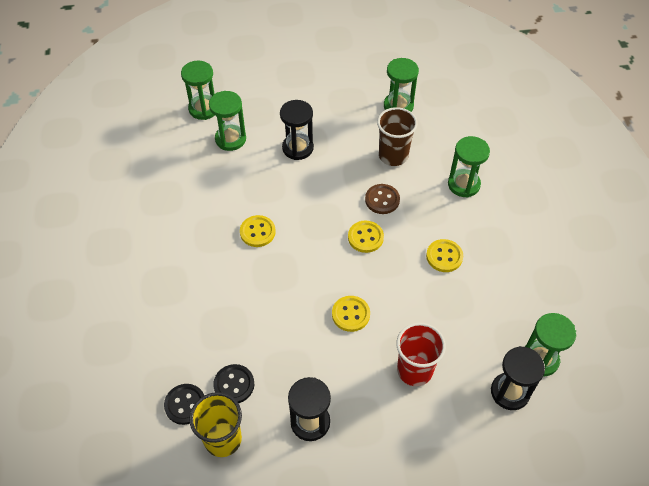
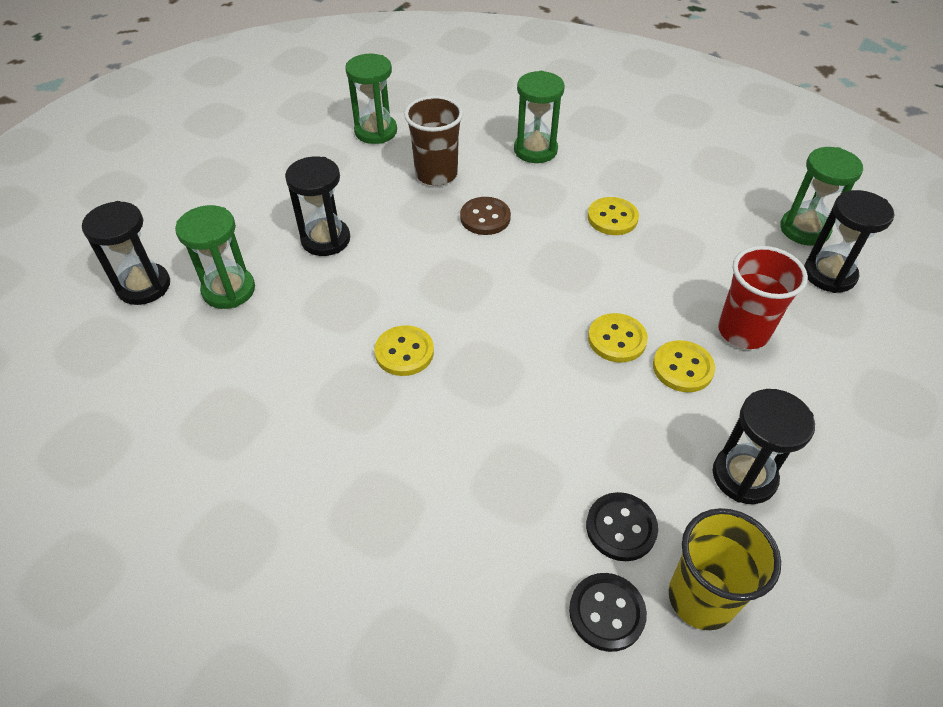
camera: 50 degrees left, 5 degrees down
(203, 109) = (144, 286): green hourglass -> black hourglass
(365, 237) = (521, 261): yellow button -> yellow button (682, 368)

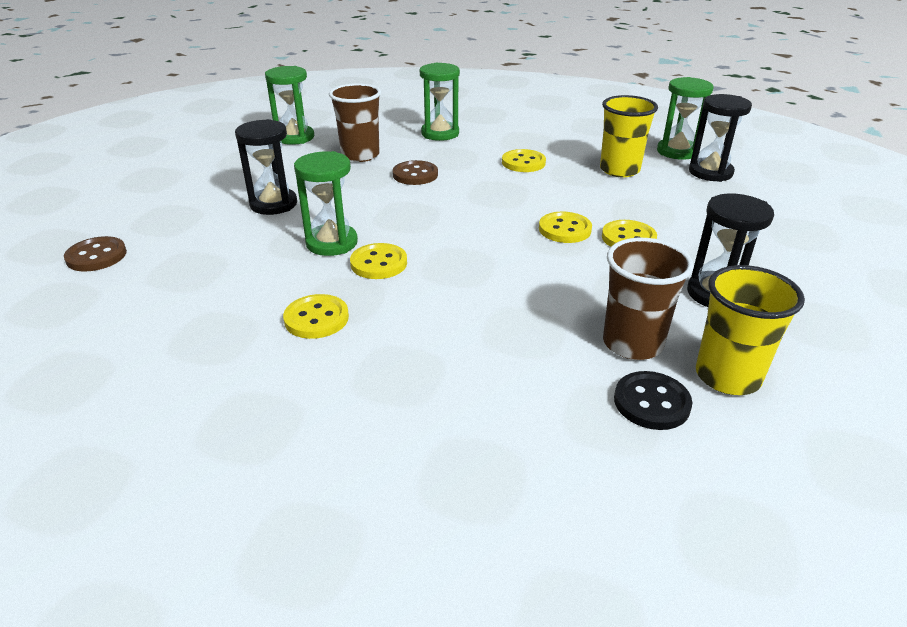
camera: 15 degrees left, 15 degrees down
(144, 286) = (96, 256): black hourglass -> brown button
(229, 290) = (188, 247): green hourglass -> green hourglass (332, 243)
(322, 419) = (316, 318): none -> yellow button
(621, 528) = (632, 343): black button -> brown cup
(720, 250) = (619, 170): none -> yellow cup
(743, 331) = (664, 211): red cup -> none

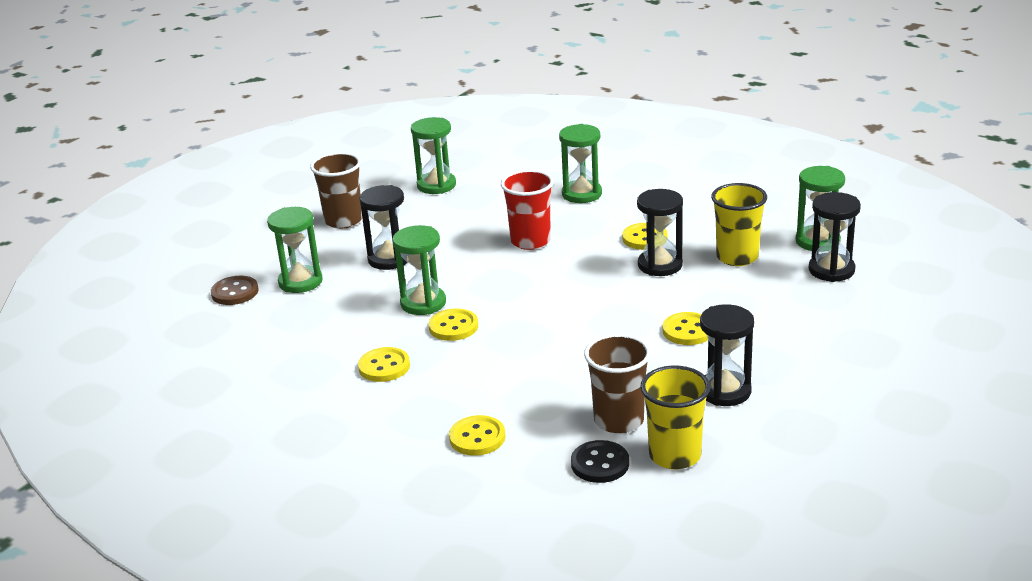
camera: 20 degrees right, 5 degrees down
(177, 236) = (300, 282): none -> green hourglass
(360, 155) = (489, 213): brown cup -> brown cup (343, 221)
(415, 175) = (530, 241): brown button -> red cup
(554, 183) = (660, 265): none -> black hourglass
(564, 229) = (635, 315): yellow button -> yellow button (477, 438)

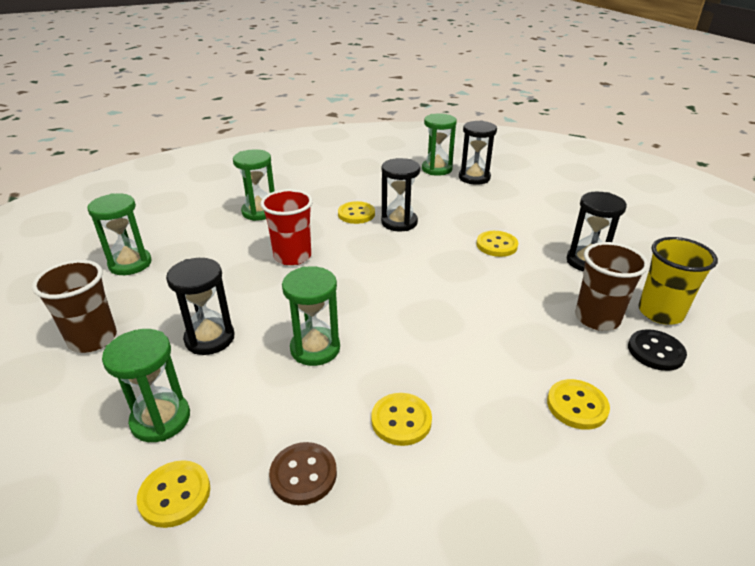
camera: 60 degrees left, 5 degrees up
(235, 292) = (99, 491): brown button -> brown button (303, 474)
(453, 327) = (376, 346): yellow button -> yellow button (175, 495)
(737, 257) = (423, 196): yellow cup -> none

